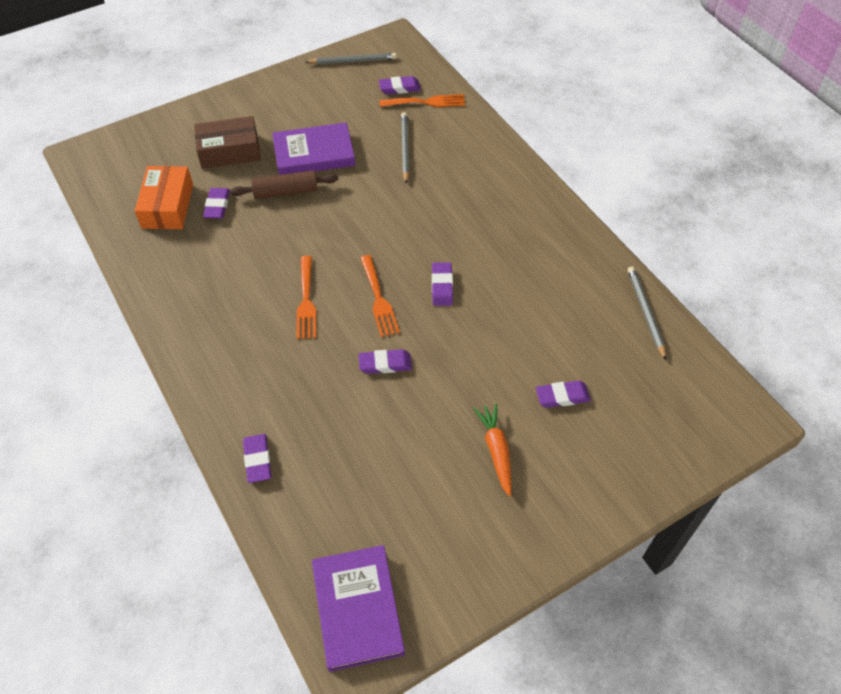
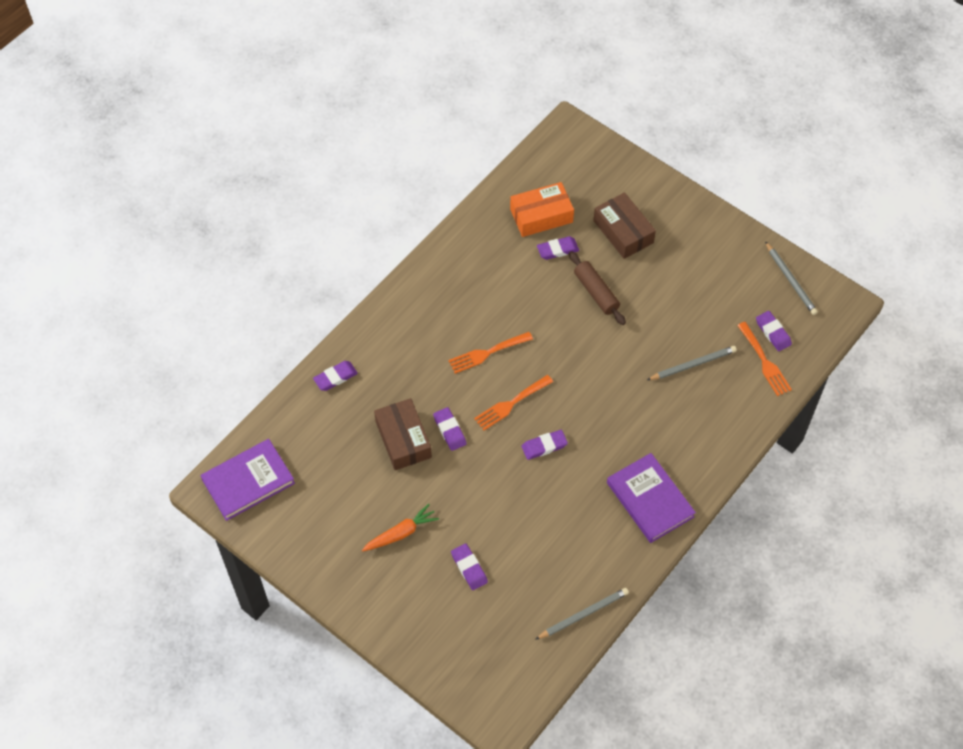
camera: 70 degrees right, 5 degrees up
(314, 153) = (652, 295): purple book -> purple book (650, 499)
(376, 412) = (403, 439): none -> brown box

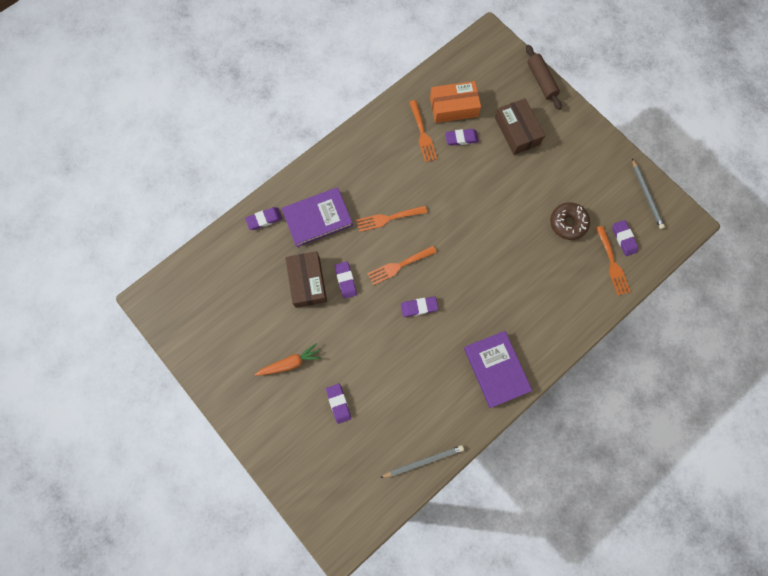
camera: 10 degrees right, 15 degrees up
(248, 481) = (178, 297): purple book -> purple book (317, 218)
(509, 251) = (422, 134): none -> orange fork
(596, 292) = (485, 180): brown rolling pin -> brown rolling pin (541, 81)
(693, 364) = (553, 256): grey pencil -> none
(703, 325) = (567, 223): none -> brown donut

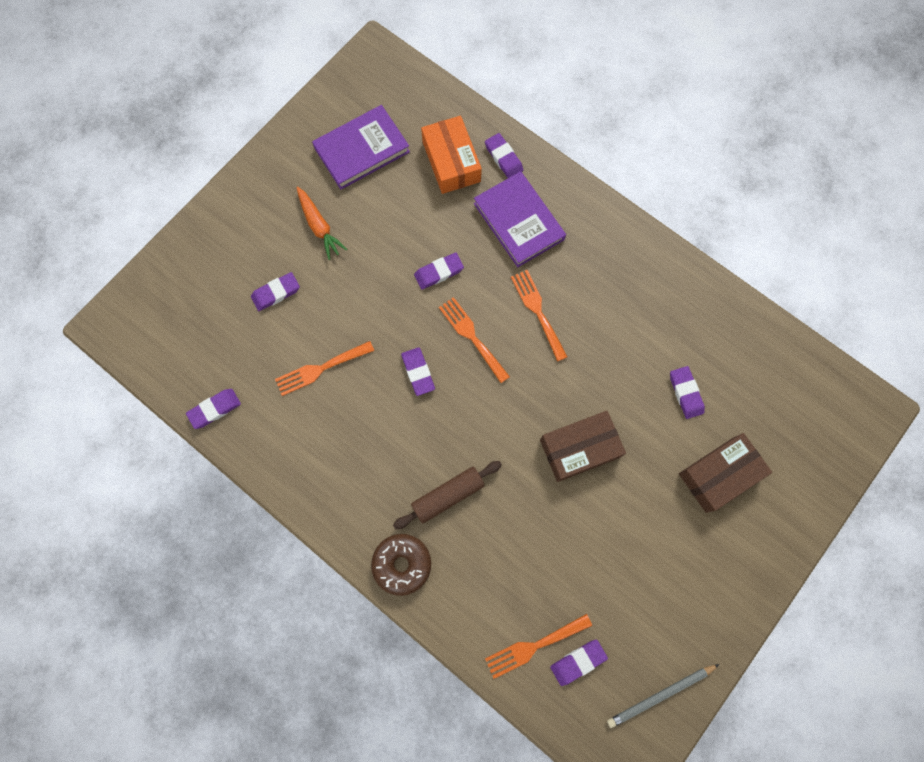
camera: 80 degrees right, 0 degrees up
(307, 282) = (428, 226): brown box -> brown box (579, 448)
(422, 134) = (678, 337): orange fork -> orange fork (320, 369)
(423, 461) = (215, 409): grey pencil -> purple eraser
(453, 107) = (734, 375): orange box -> orange box (451, 161)
(496, 369) = (347, 489): purple book -> purple book (362, 150)
(541, 81) = (818, 502): brown rolling pin -> brown rolling pin (448, 495)
(567, 223) = (585, 569): brown donut -> brown donut (402, 564)

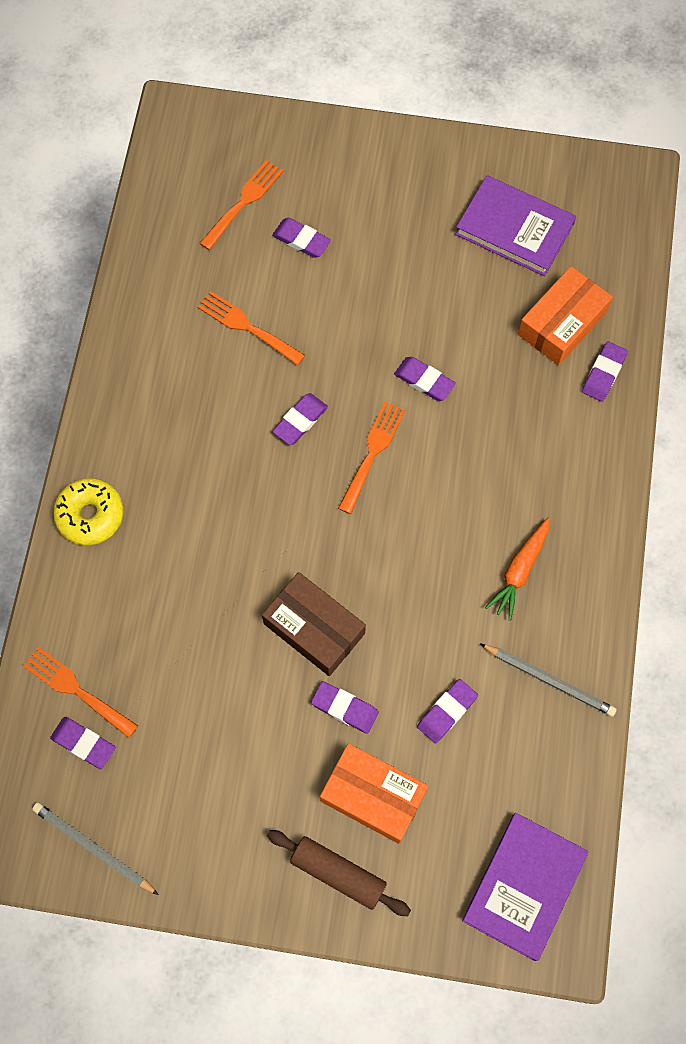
camera: 60 degrees right, 5 degrees down
(215, 409) = (147, 256): purple eraser -> purple eraser (344, 708)
(319, 226) = (400, 238): orange carrot -> orange carrot (519, 571)
(402, 564) = (90, 515): brown donut -> yellow donut
(448, 495) = (185, 521): brown rolling pin -> brown rolling pin (338, 873)
(518, 221) = (537, 429): purple book -> purple book (524, 886)
(537, 311) = (444, 504): orange fork -> orange fork (244, 202)
(698, 316) = (549, 680): none -> grey pencil
(719, 474) = (373, 796): brown box -> orange box

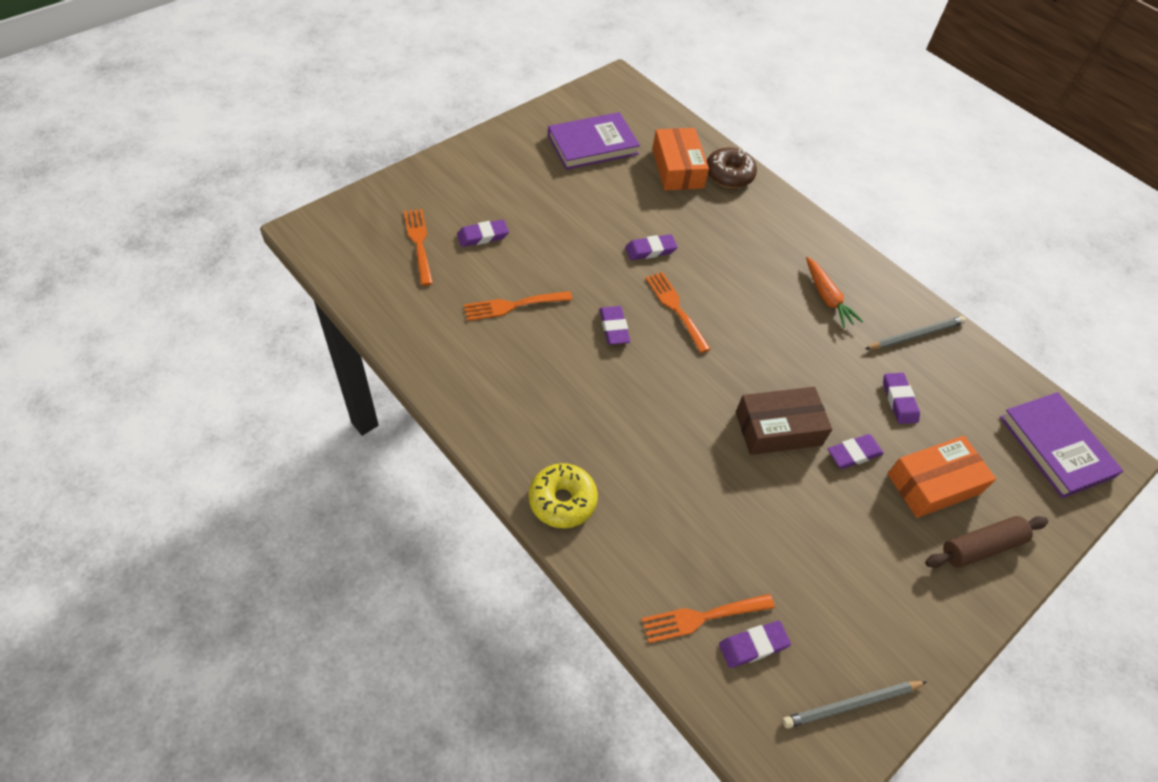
camera: 55 degrees left, 15 degrees down
(603, 373) = (729, 175): purple eraser -> brown donut

